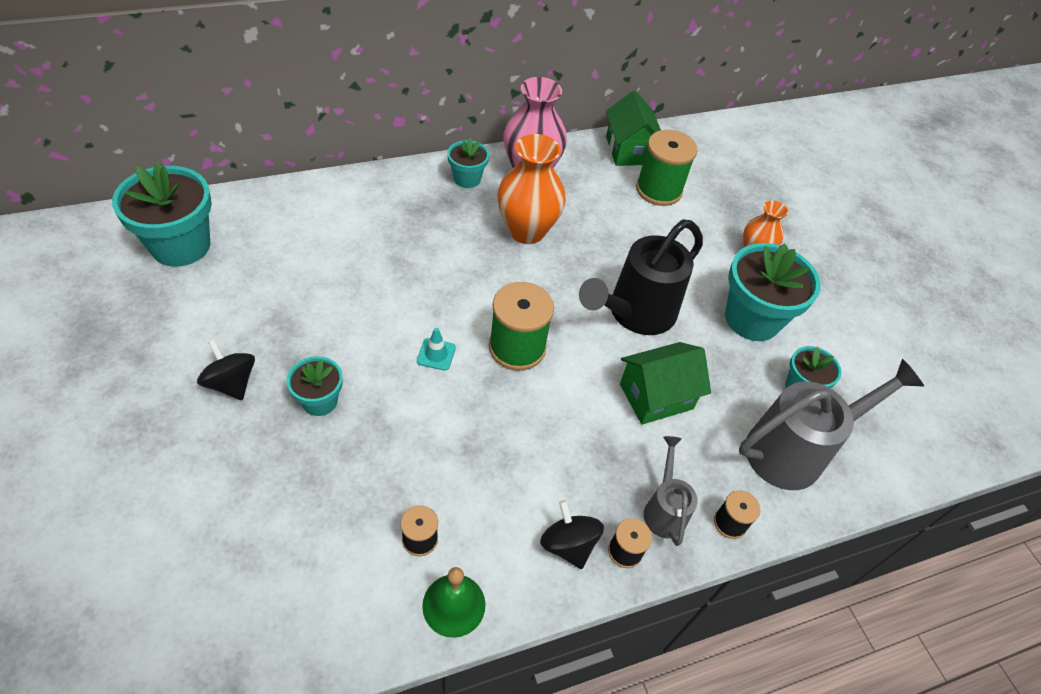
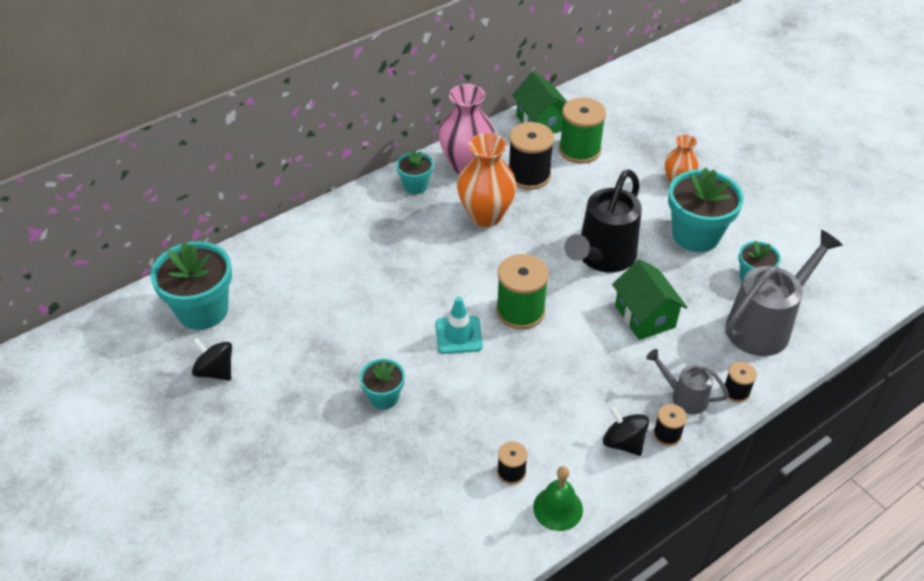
camera: 10 degrees left, 5 degrees down
(231, 383) = (306, 404): black spinning top -> black spinning top (215, 371)
(436, 354) = (458, 335): turquoise traffic cone -> turquoise traffic cone, size x1.56
(592, 201) = (529, 175): none -> black spool
(656, 396) = (644, 316): green house -> green house turned 75 degrees counterclockwise
(664, 509) = (684, 397): grey watering can -> grey watering can turned 45 degrees counterclockwise

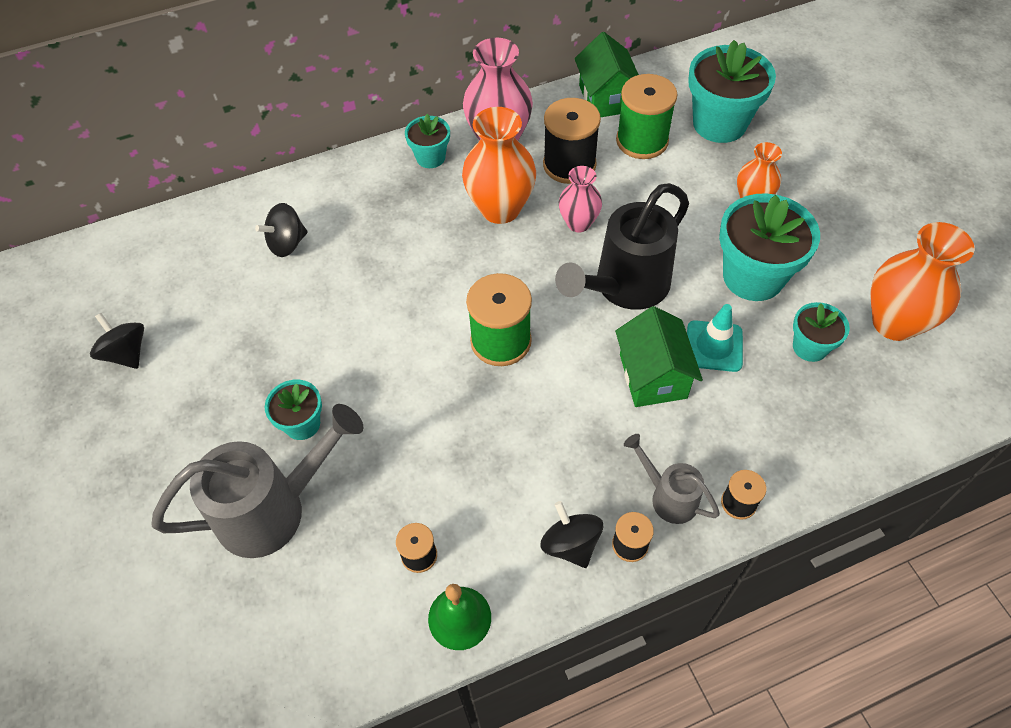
camera: 15 degrees right, 10 degrees up
(202, 310) = (139, 275): turquoise flower pot -> turquoise flower pot (719, 124)
(320, 267) = (287, 244): none -> black spinning top
(458, 335) = (416, 359): turquoise traffic cone -> turquoise traffic cone (714, 346)
(551, 217) = (578, 223): none -> pink vase
(765, 325) = (805, 417): grey watering can -> grey watering can (273, 509)
(807, 251) = (894, 322): none -> orange vase

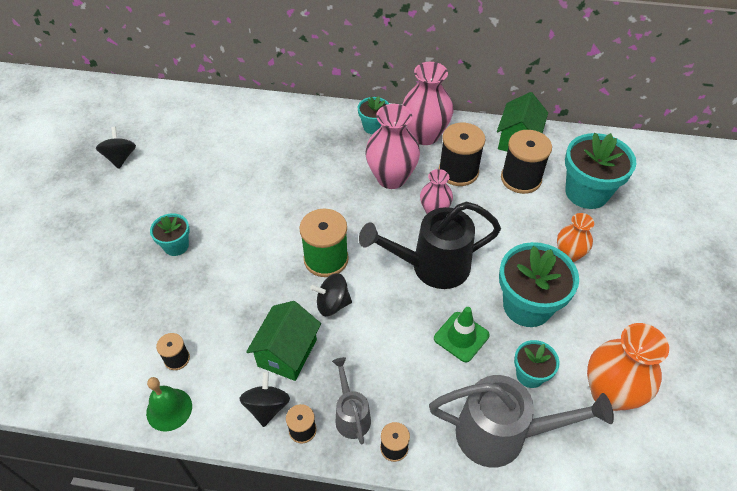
camera: 30 degrees right, 5 degrees down
(273, 509) = (123, 285): grey watering can -> grey watering can (502, 434)
(287, 244) = (250, 139): black spinning top -> black spinning top (332, 304)
(500, 209) = (391, 178): orange vase -> pink vase
(642, 141) = (521, 179): green spool -> black spool
(652, 376) = (404, 333): green house -> green house (287, 352)
(714, 346) = (461, 337): turquoise traffic cone -> green traffic cone

